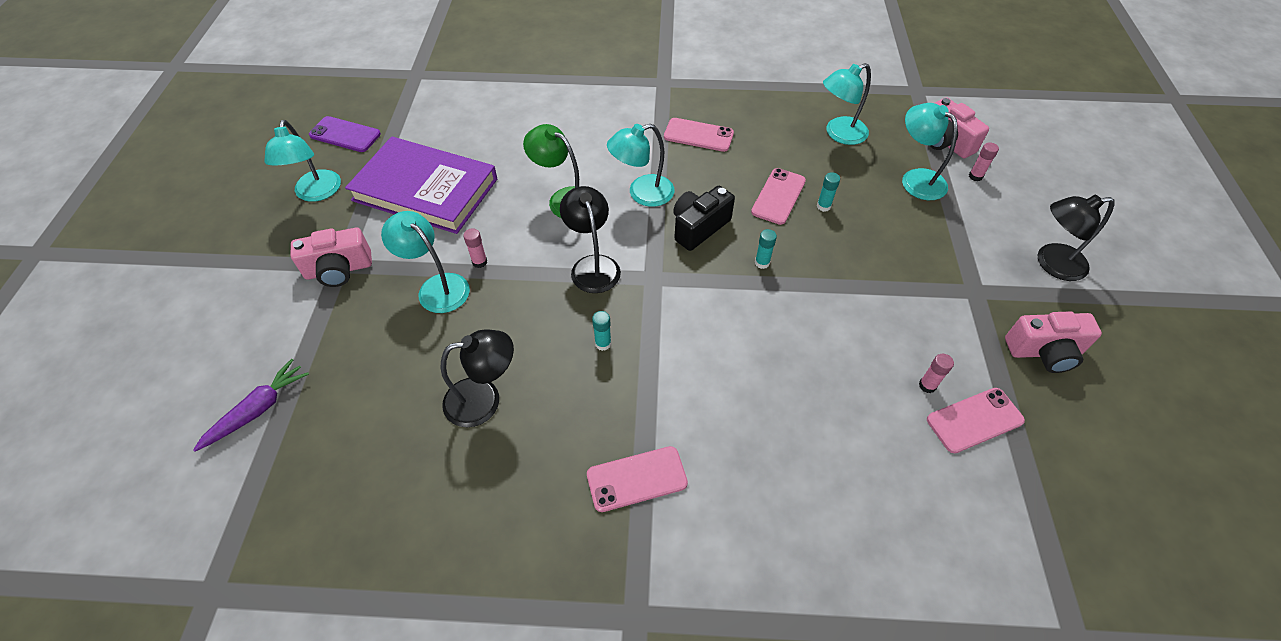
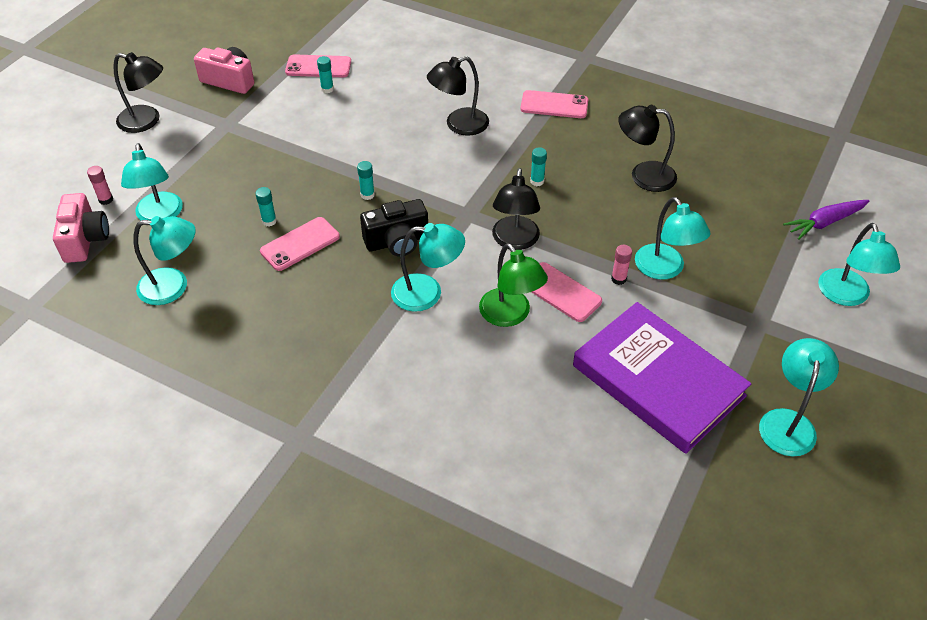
camera: 155 degrees left, 5 degrees down
(248, 321) = (846, 296): none -> turquoise lamp
(339, 270) = (759, 317): pink camera -> none
(345, 135) = (753, 508): purple phone -> none
(698, 135) = (319, 340): pink phone -> pink phone (561, 292)
(734, 392) = (459, 125): none -> black lamp
(927, 385) = (327, 89): pink glue stick -> turquoise glue stick

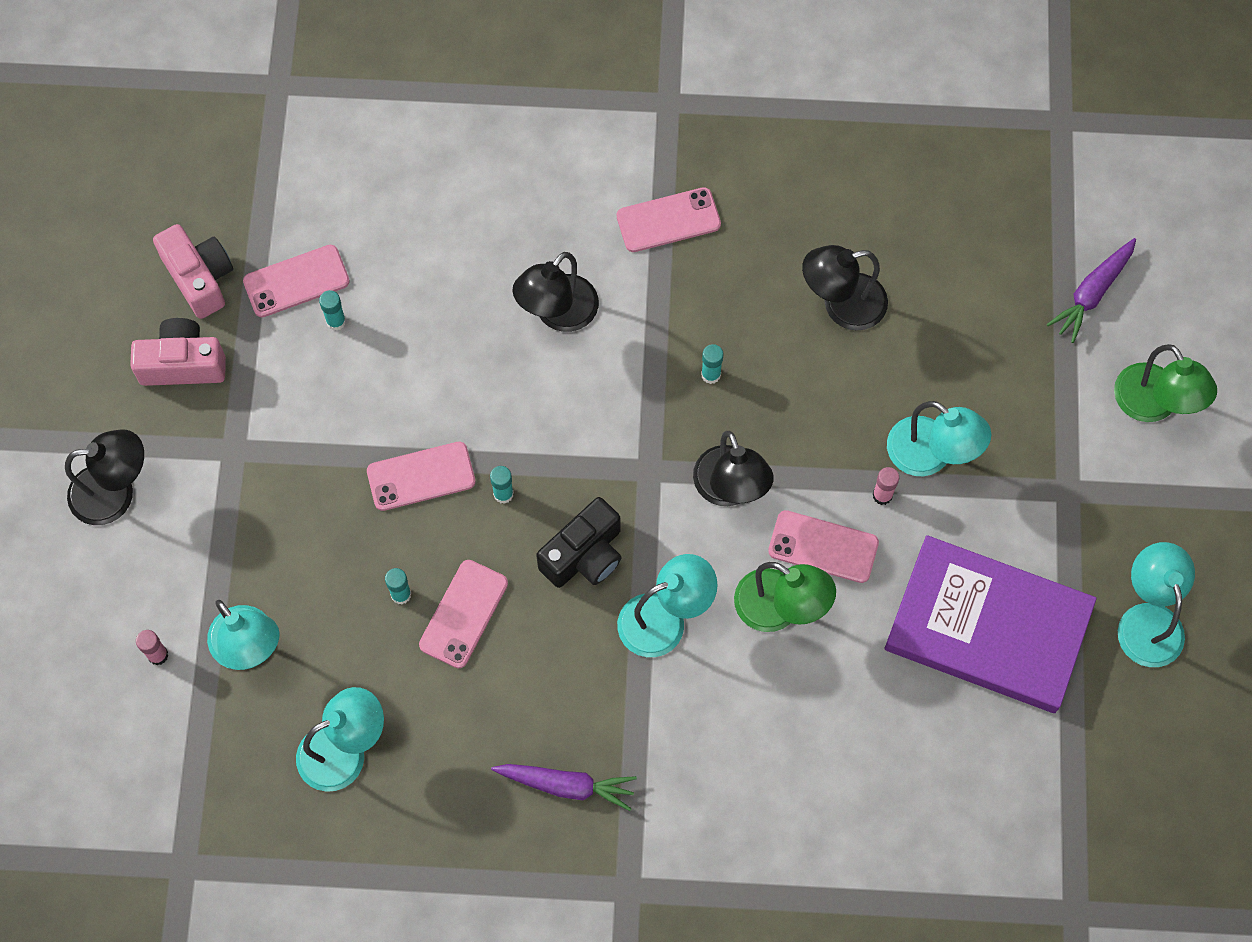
camera: 25 degrees left, 20 degrees up
(85, 239) = (178, 731): pink camera -> pink camera (200, 278)
(299, 360) = (566, 785): none -> purple carrot
(324, 170) = (421, 476): none -> pink phone
(846, 296) = (1153, 405): turquoise lamp -> green lamp

